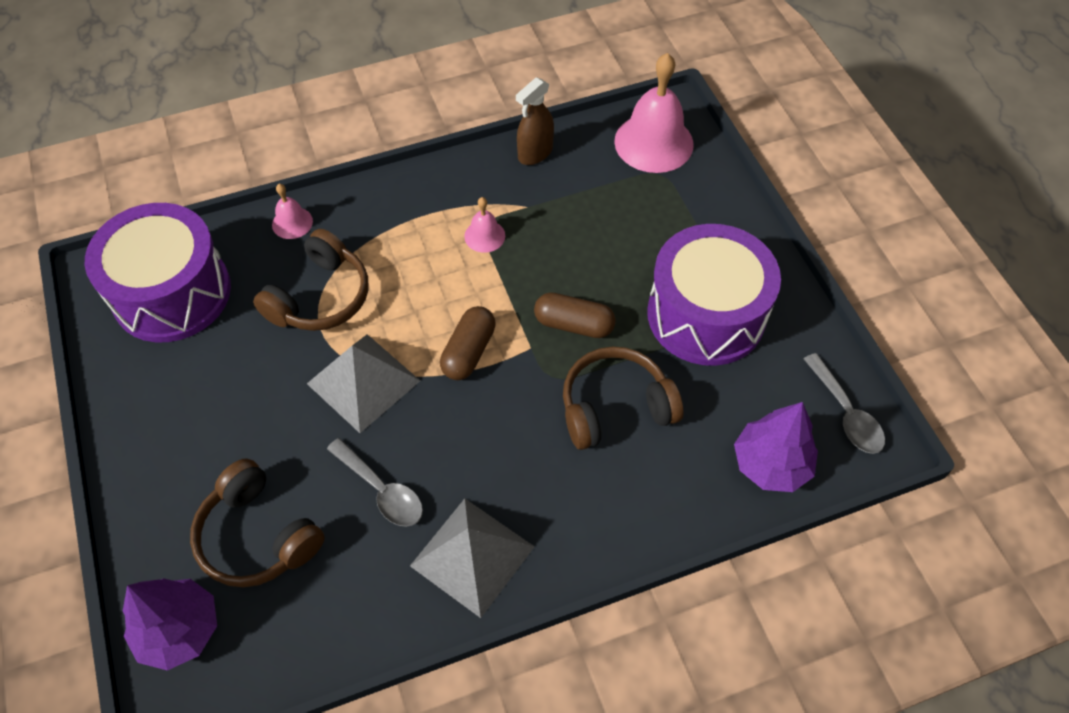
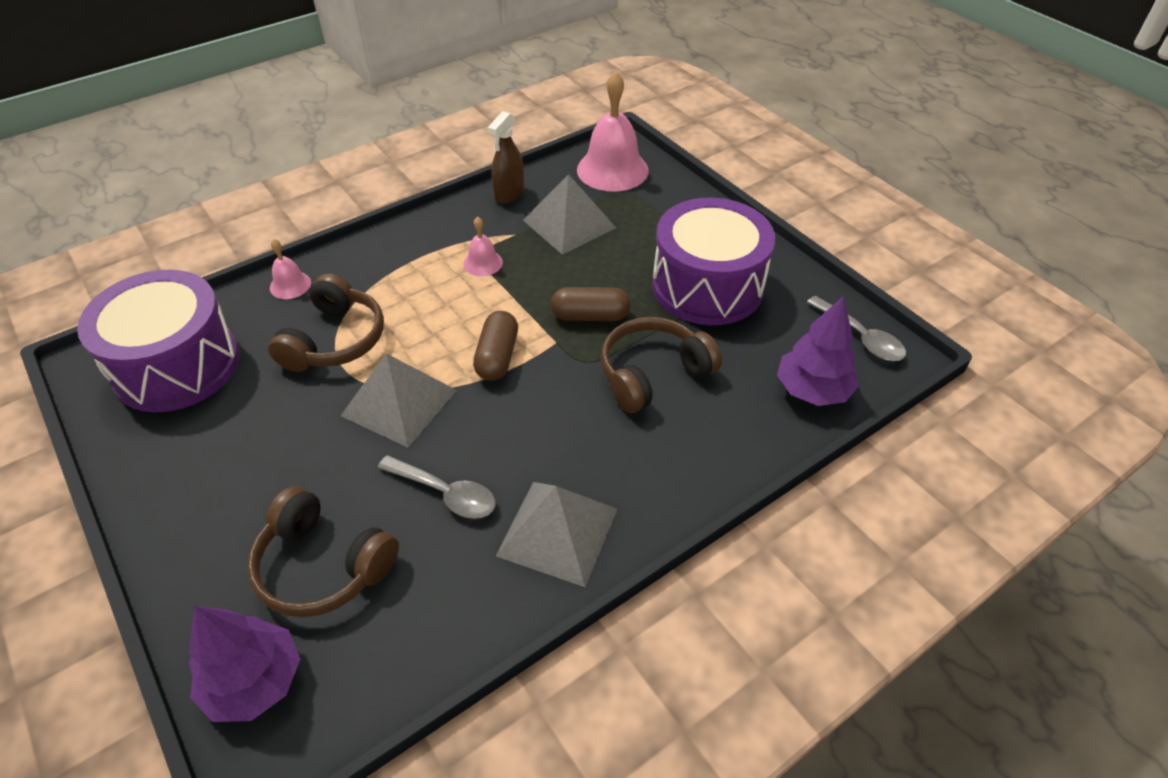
camera: 15 degrees left, 10 degrees down
(586, 204) = (569, 223): none -> grey pyramid

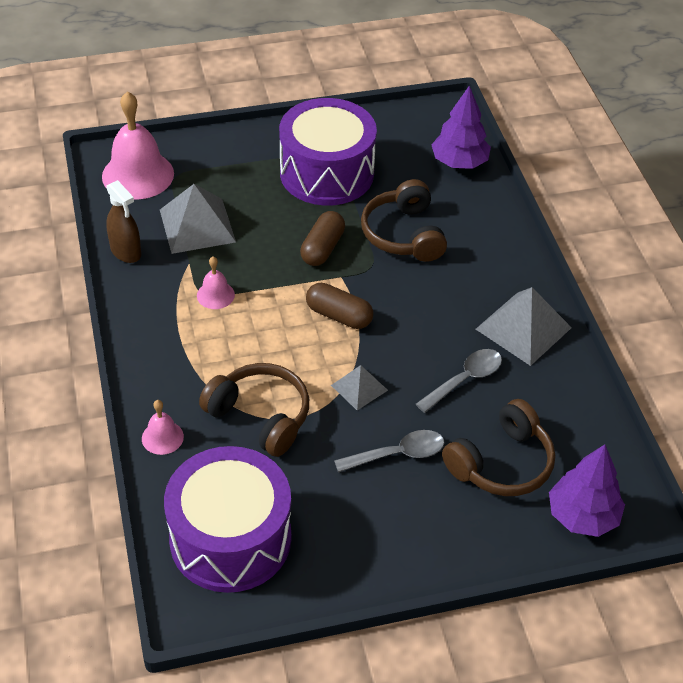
camera: 70 degrees left, 0 degrees up
(399, 402) = (359, 387): grey pyramid -> grey pyramid, size x0.57
(860, 337) = (423, 119): grey spoon -> grey spoon (398, 454)

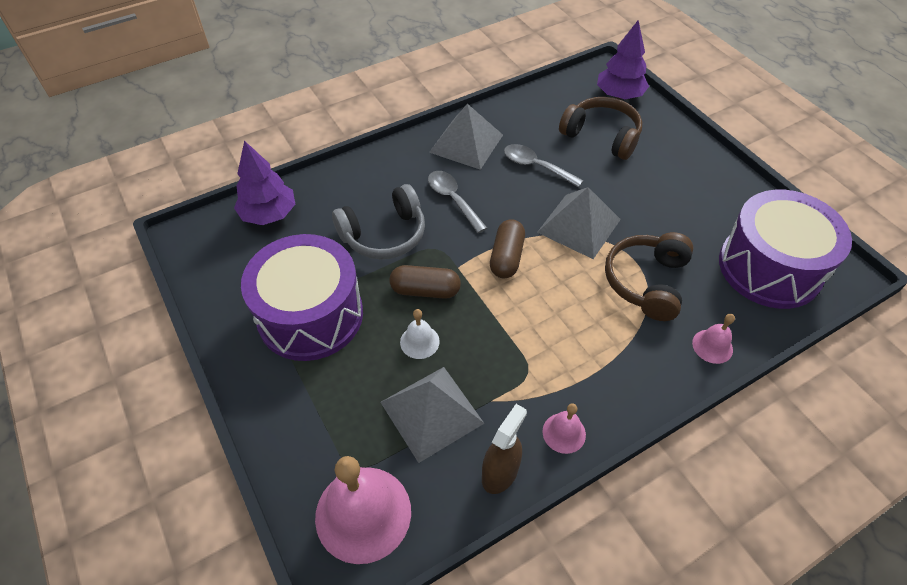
camera: 105 degrees left, 5 degrees up
(215, 295) = (525, 361): pink bell -> pink bell (564, 433)
(268, 233) = (419, 341): none -> white bell
(359, 387) = (578, 225): grey pyramid -> grey pyramid, size x1.77
(398, 454) = (628, 189): grey spoon -> grey spoon (453, 199)
(404, 234) = (384, 234): brown headphones -> grey headphones

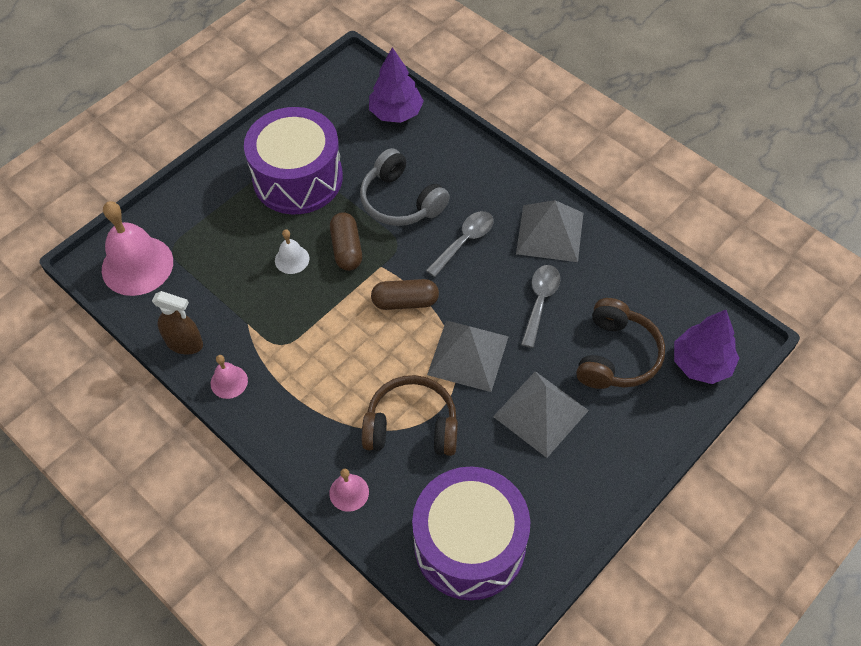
camera: 75 degrees right, 5 degrees up
(431, 412) = (227, 285): grey pyramid -> grey pyramid (540, 413)

